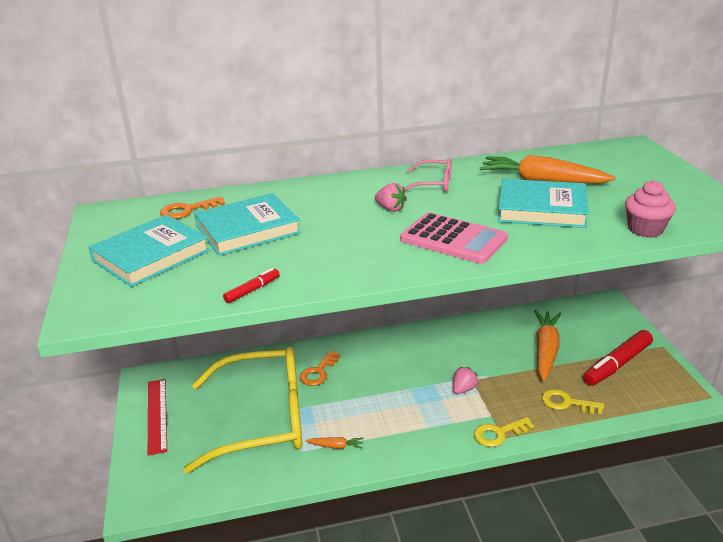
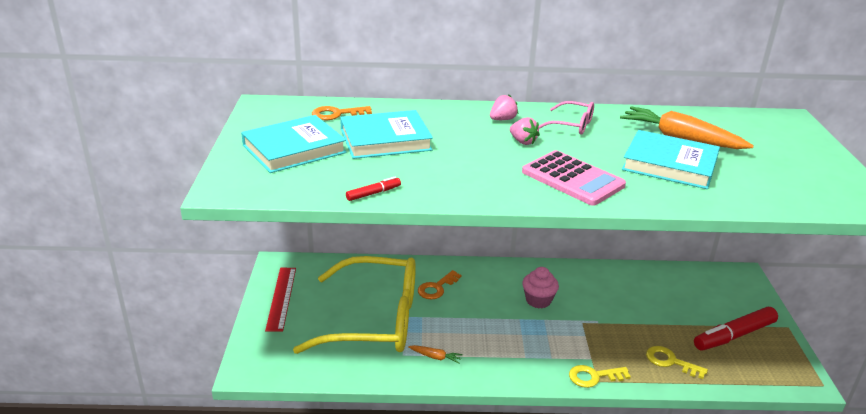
camera: 10 degrees right, 0 degrees up
(463, 389) = (571, 329): pink strawberry -> pink strawberry (502, 119)
(546, 350) = (664, 309): orange carrot -> none
(645, 229) = (767, 200): pink cupcake -> pink cupcake (538, 300)

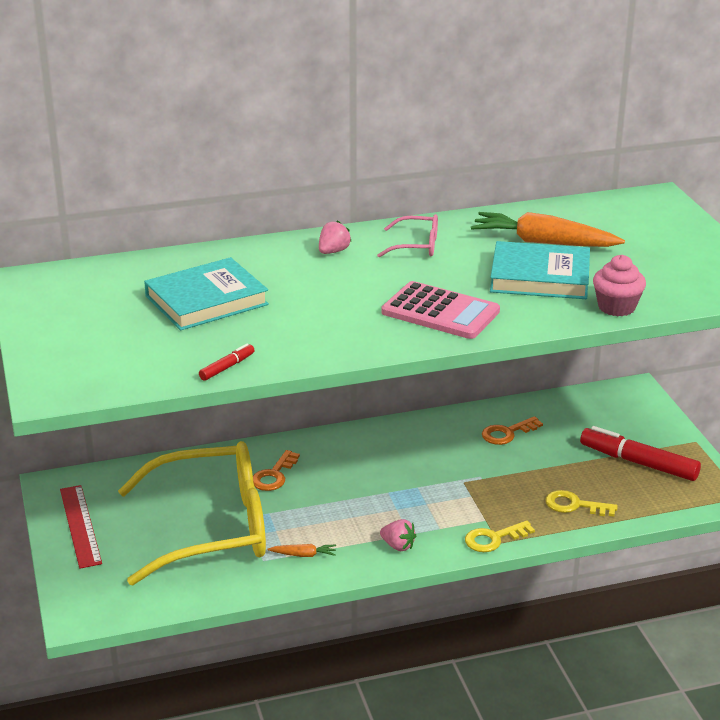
camera: 15 degrees left, 0 degrees up
(294, 149) = (103, 330): turquoise book -> none
(337, 114) = (129, 277): orange key -> orange key (507, 433)
(523, 142) = (368, 276): pink strawberry -> pink strawberry (398, 546)
(538, 300) = (403, 466): pink cupcake -> pink cupcake (616, 307)
(734, 335) = (638, 462): red marker -> red marker turned 75 degrees clockwise

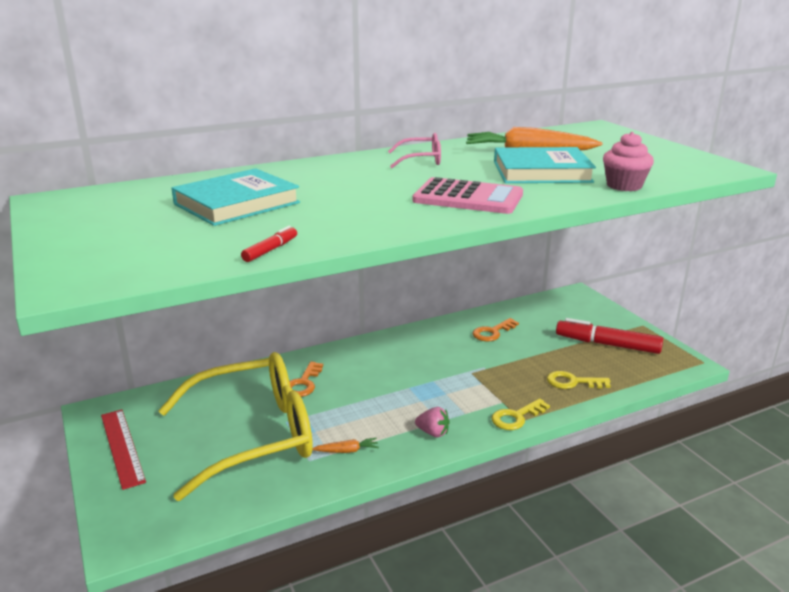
camera: 10 degrees left, 5 degrees down
(333, 251) = (348, 167): pink strawberry -> none

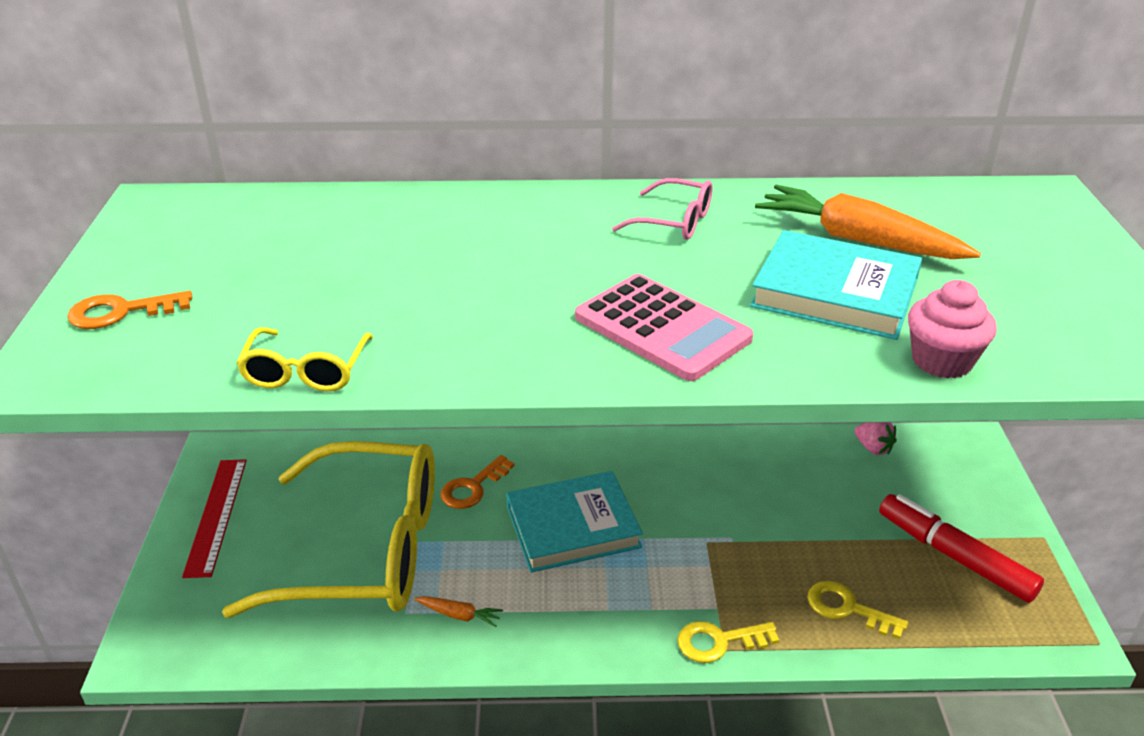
camera: 25 degrees right, 10 degrees up
(236, 203) = (348, 262): turquoise book -> turquoise book (572, 527)
(270, 250) = (306, 372): red marker -> yellow glasses
(433, 433) = (586, 626): pink strawberry -> pink strawberry (873, 448)
(492, 332) = (786, 479): orange key -> orange key (121, 312)

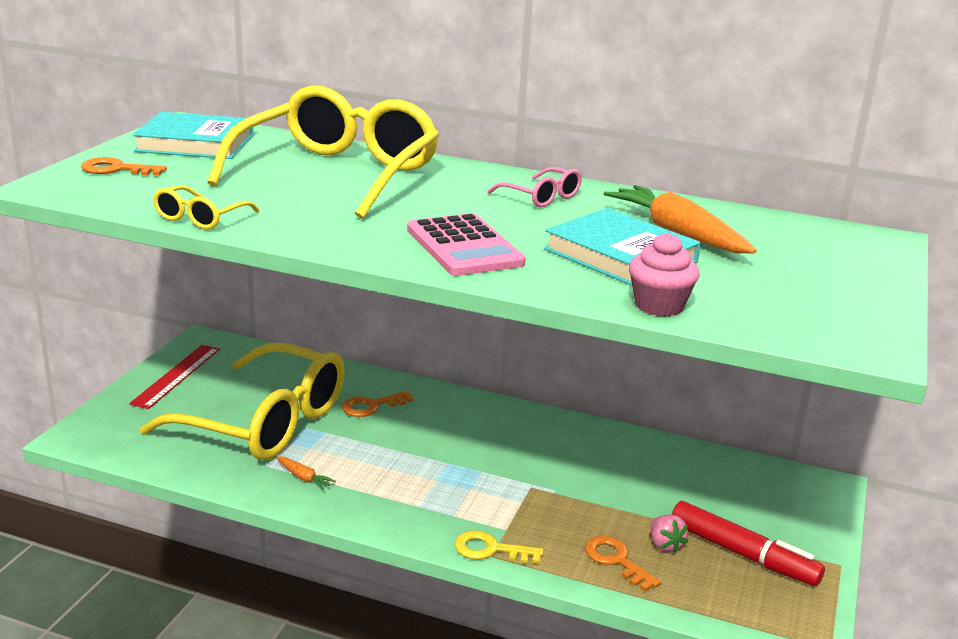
camera: 20 degrees right, 10 degrees down
(414, 244) = (337, 174): none -> yellow glasses
(572, 527) = (430, 449): turquoise book -> turquoise book (195, 143)
(847, 609) = (616, 560): yellow key -> orange key
(873, 448) = (729, 465): pink strawberry -> pink strawberry (665, 545)
(954, 556) = (743, 554): red marker -> red marker turned 150 degrees clockwise

